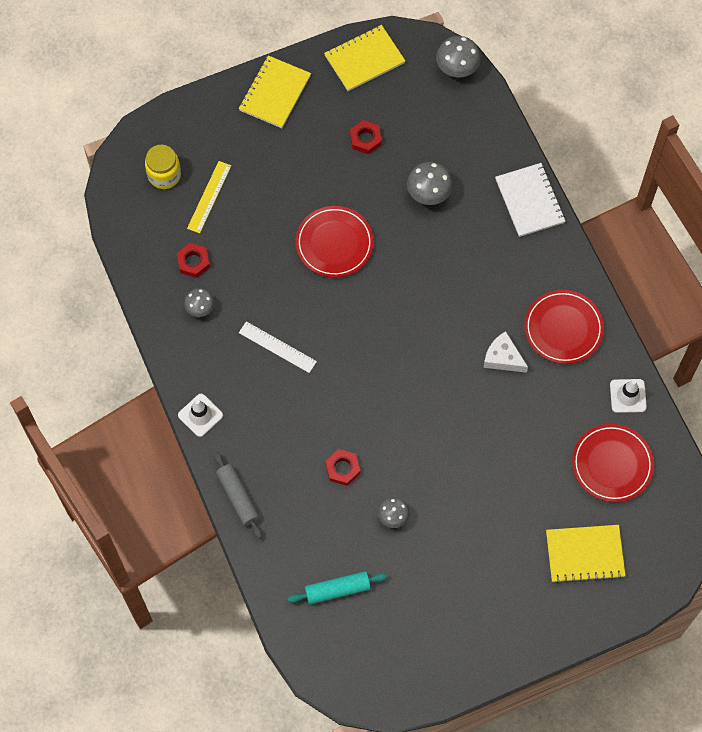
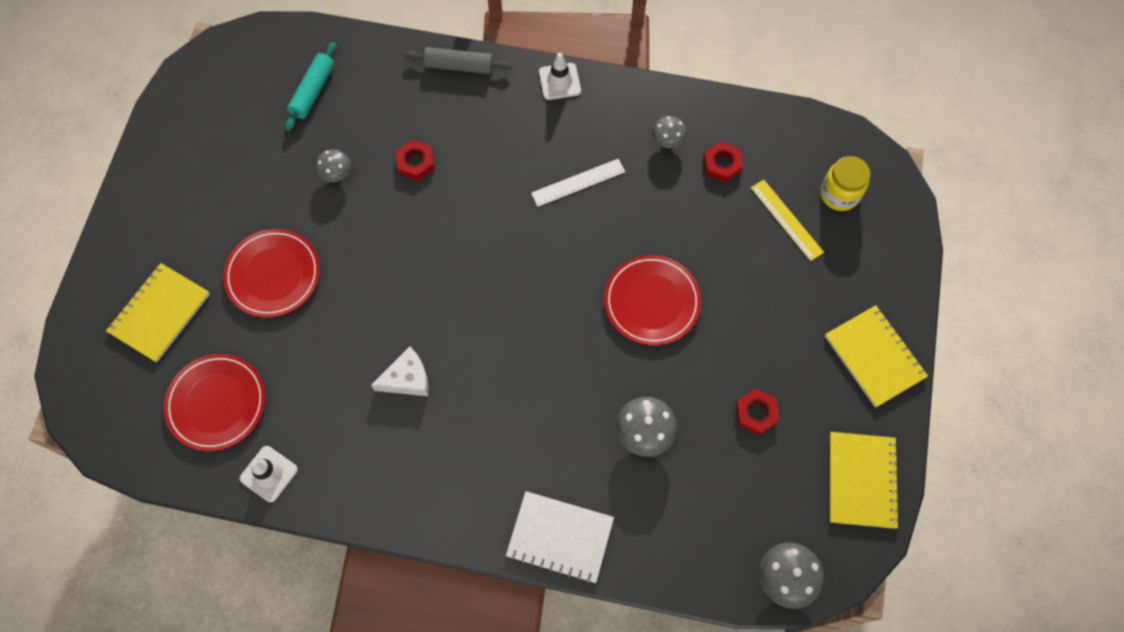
camera: 125 degrees right, 0 degrees up
(563, 328) = (390, 462): red plate -> red plate (273, 275)

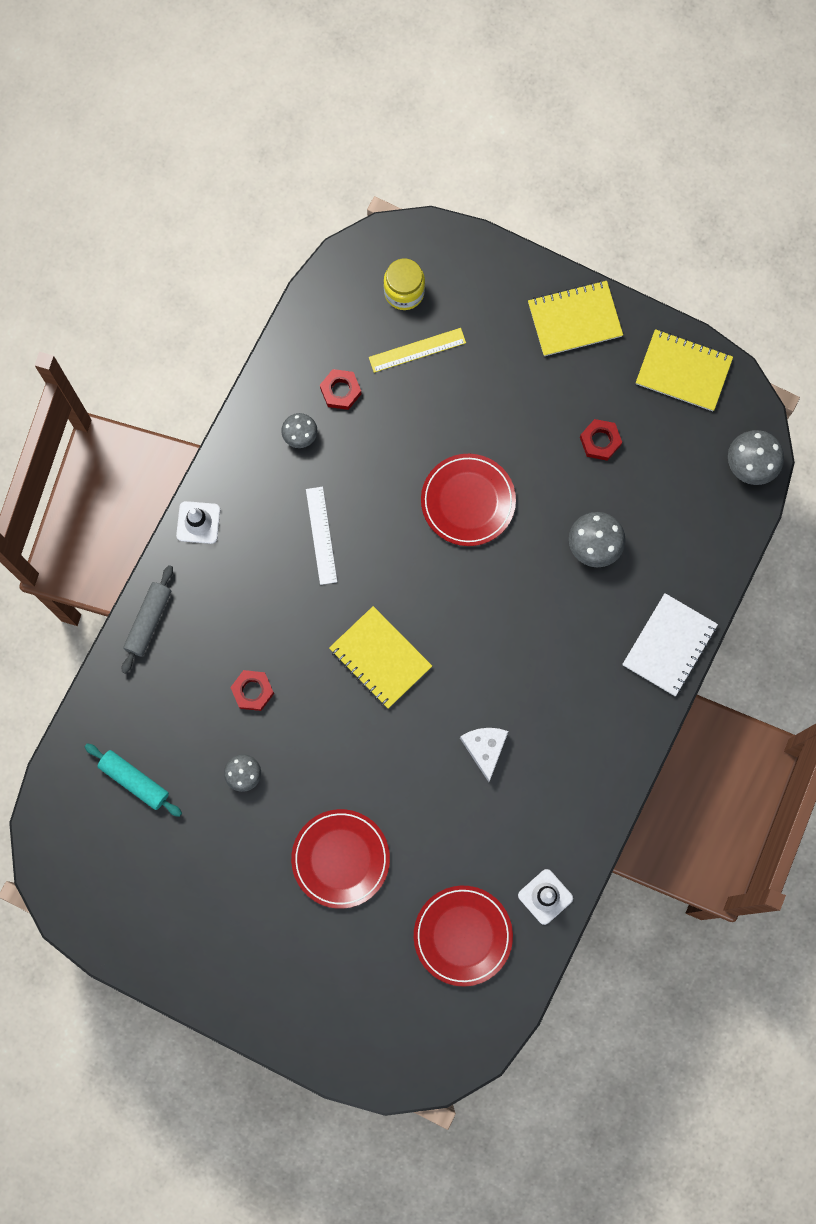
camera: 75 degrees left, 10 degrees up
(160, 313) = (352, 979): yellow notebook -> yellow notebook (380, 658)

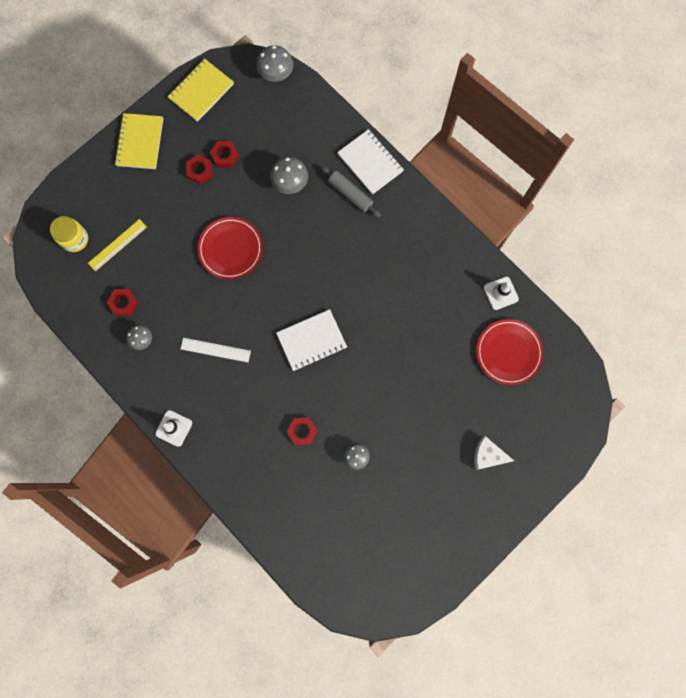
camera: 70 degrees left, 0 degrees up
(134, 781) = (333, 532): turquoise rolling pin -> none
(148, 621) = (228, 485): grey rolling pin -> grey rolling pin (350, 194)
(340, 859) = (433, 412): red plate -> none
(380, 658) = (311, 341): yellow notebook -> white notebook
(417, 350) = (117, 245): yellow ruler -> yellow ruler turned 45 degrees clockwise
(485, 749) = (394, 296): white cheese -> white cheese (488, 455)
(564, 416) = (200, 171): none -> red nut

